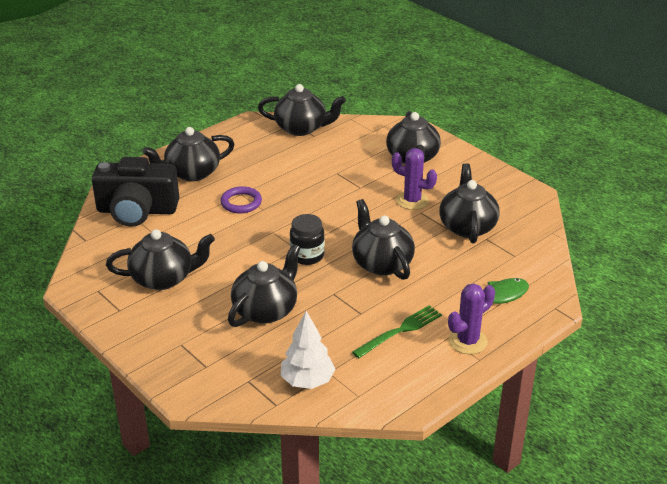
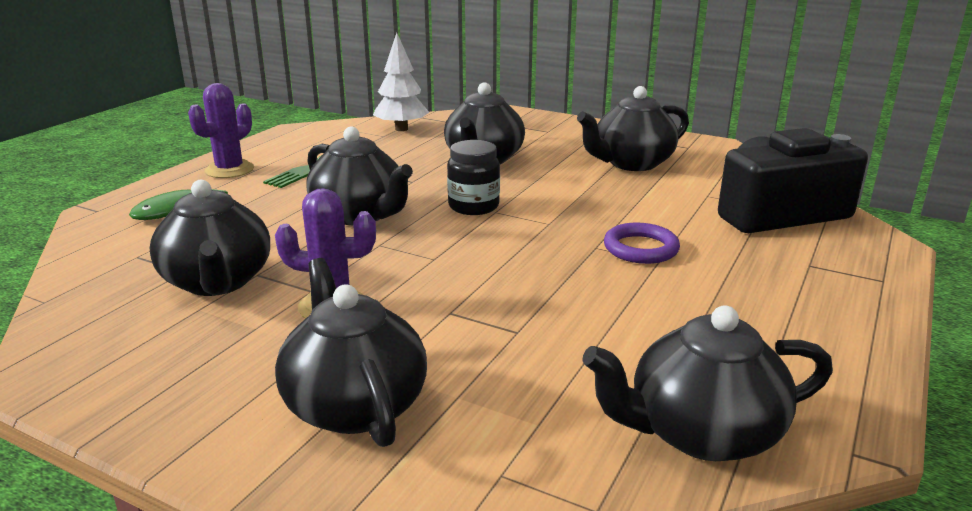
camera: 160 degrees right, 10 degrees down
(191, 173) = (787, 276): black teapot -> none

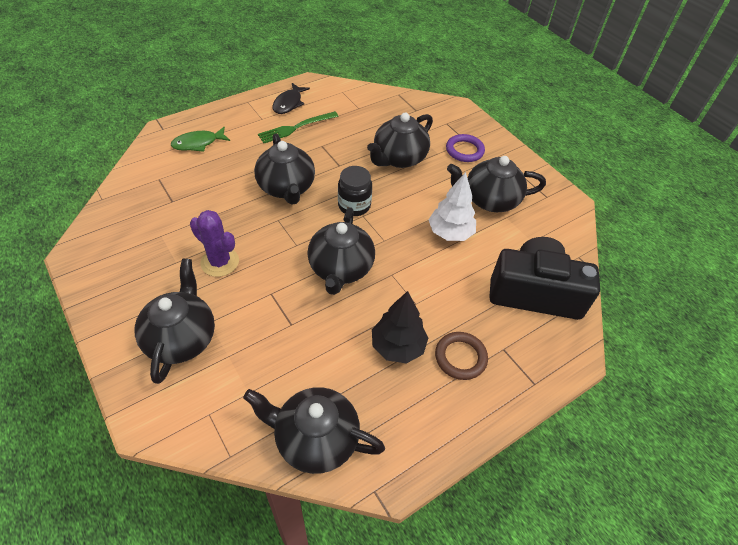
camera: 25 degrees right, 25 degrees up
(218, 282) = (181, 217): black teapot -> black teapot (341, 269)
(229, 170) = (248, 114): purple cactus -> none
(281, 150) = (289, 103): none -> black fish
(401, 129) = (374, 104): white tree -> white tree (450, 233)
(641, 248) = (416, 288): purple ring -> purple ring (464, 150)
(688, 303) = (397, 346): none -> black tree
(774, 287) = (460, 357): none -> brown ring

